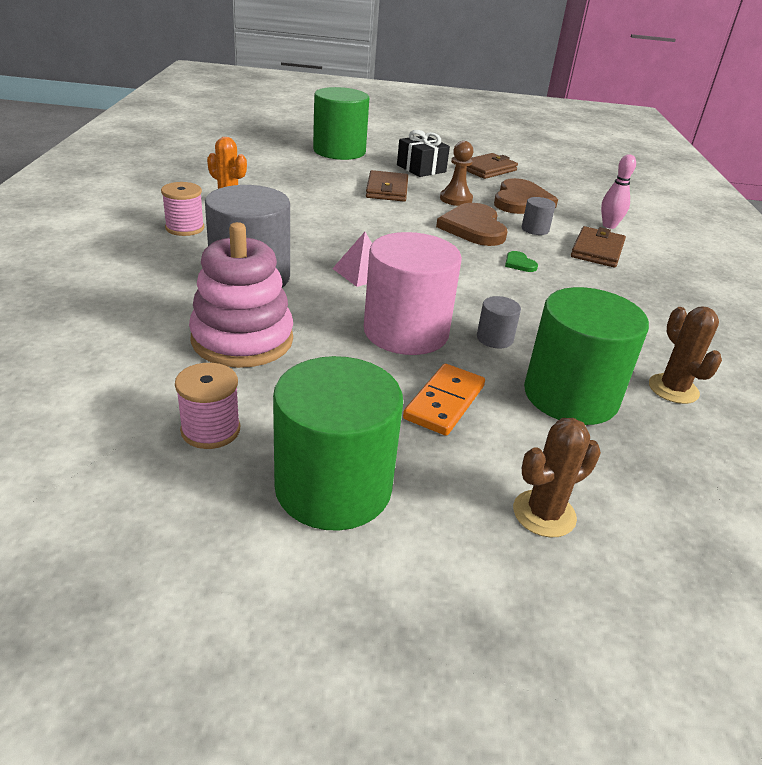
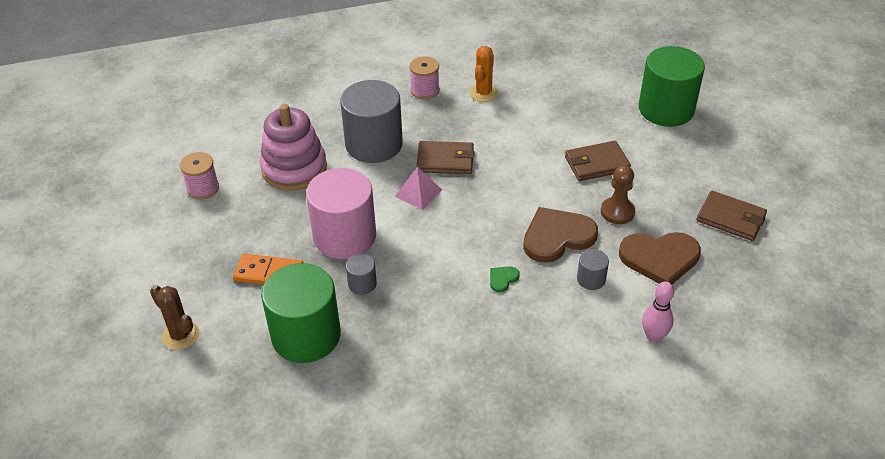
camera: 75 degrees right, 10 degrees up
(333, 487) = (174, 246): green cylinder -> none
(421, 168) = (678, 171): black gift -> none
(597, 250) = (577, 331): brown wallet -> brown wallet (445, 160)
(673, 389) = (344, 396): brown cactus -> none

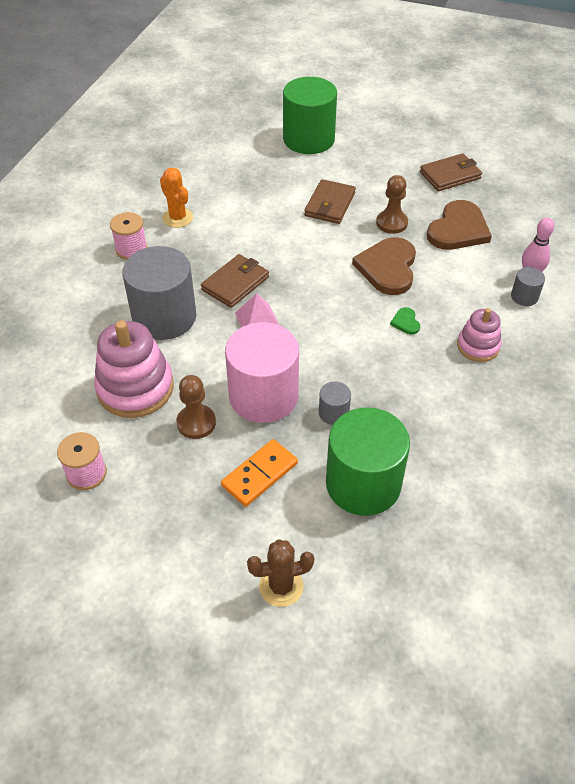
camera: 55 degrees left, 5 degrees up
(289, 215) = (196, 423): none -> brown pawn
(520, 339) = (478, 346): none -> pink stacking toy
(591, 279) = (448, 275): grey cylinder -> grey cylinder (524, 297)

